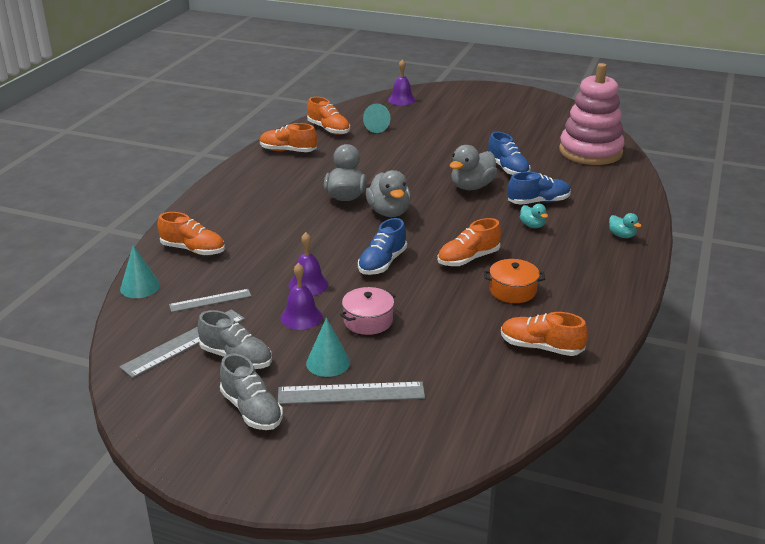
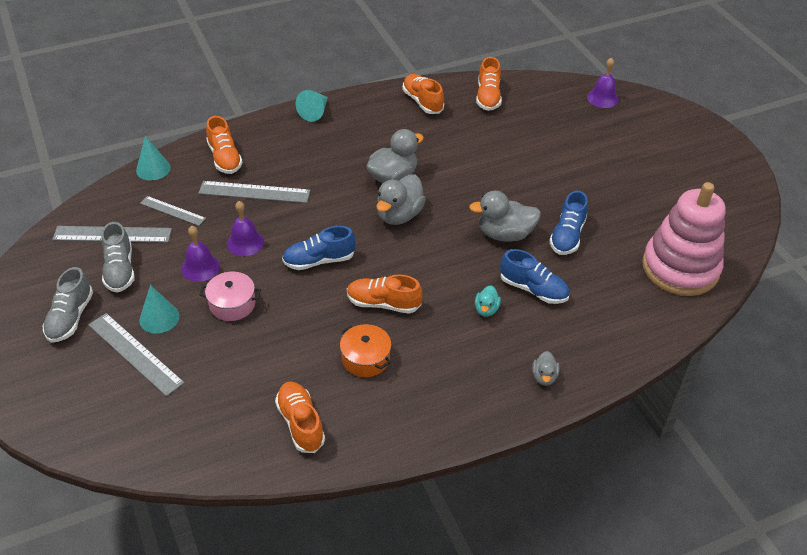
camera: 45 degrees right, 15 degrees up
(258, 255) = (254, 192): none -> grey ruler
(373, 127) = (528, 116): turquoise cone -> turquoise cone (315, 112)
(622, 235) = (544, 377): turquoise duck -> grey duck

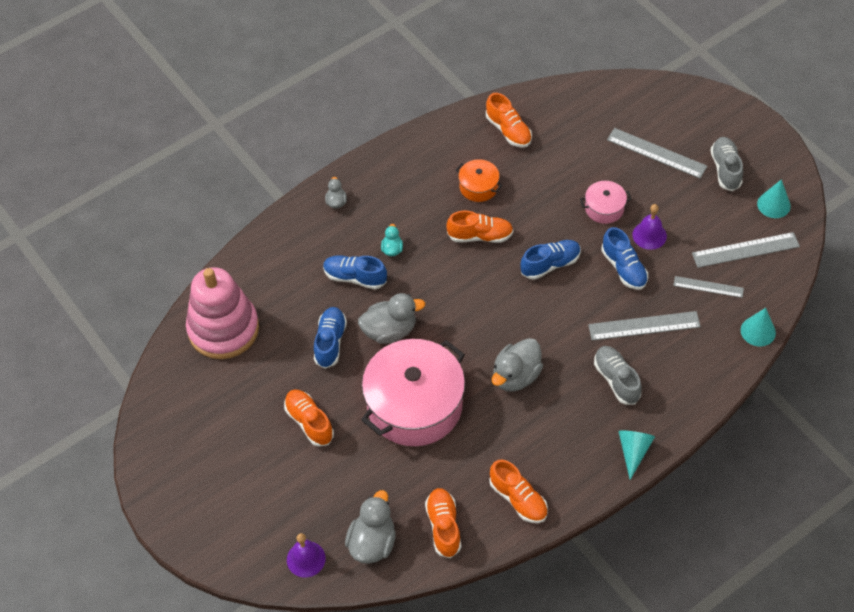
camera: 170 degrees right, 10 degrees up
(120, 270) = (715, 217): grey shoe -> grey shoe (616, 380)
(159, 318) = (656, 184): turquoise cone -> turquoise cone (773, 205)
(225, 158) = (695, 361): orange shoe -> orange shoe (309, 422)
(245, 242) = (624, 268): purple bell -> blue shoe
(399, 215) = (495, 330): grey duck -> grey duck (372, 542)
(493, 173) = (414, 405): none -> pink pot

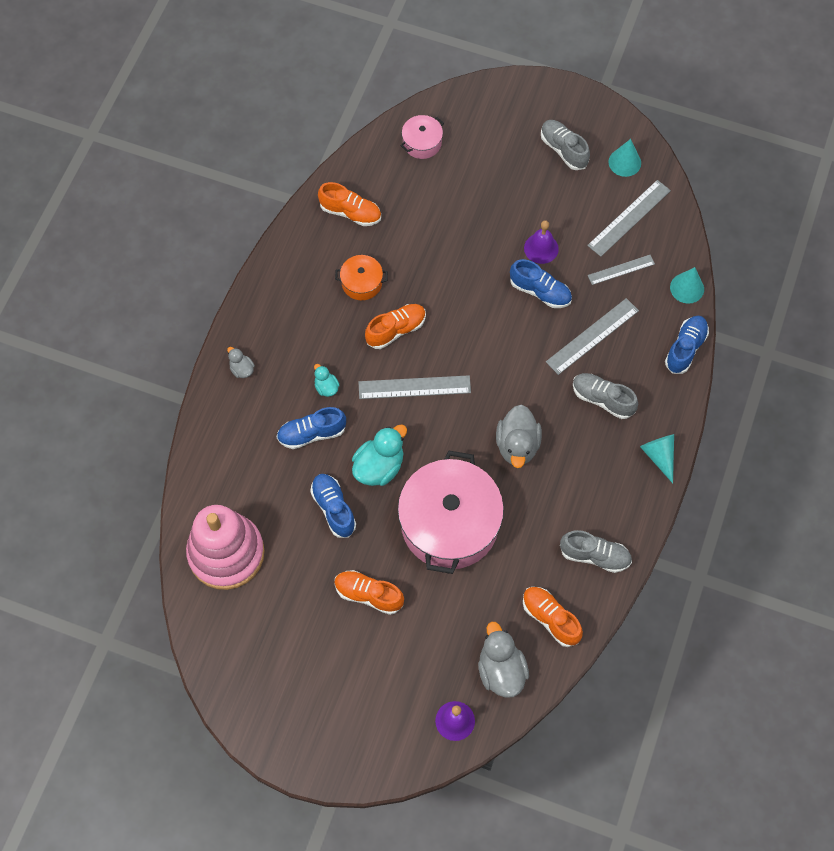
camera: 35 degrees left, 10 degrees up
(390, 331) = (379, 466): grey duck -> turquoise duck
(518, 499) = (595, 556): orange shoe -> grey shoe
(550, 264) = (476, 323): blue shoe -> blue shoe (685, 348)
(604, 208) = (486, 243): pink pot -> pink pot (422, 143)
(656, 153) = (495, 165): grey ruler -> grey ruler (414, 387)

